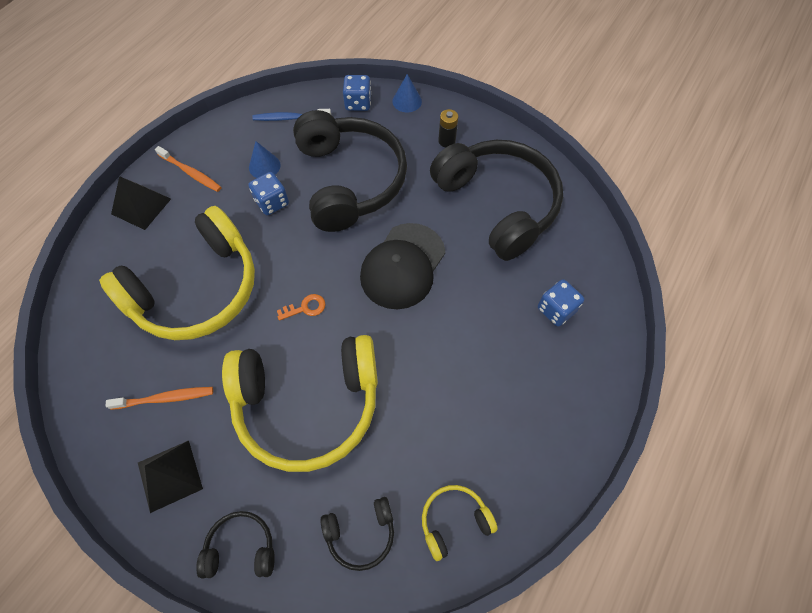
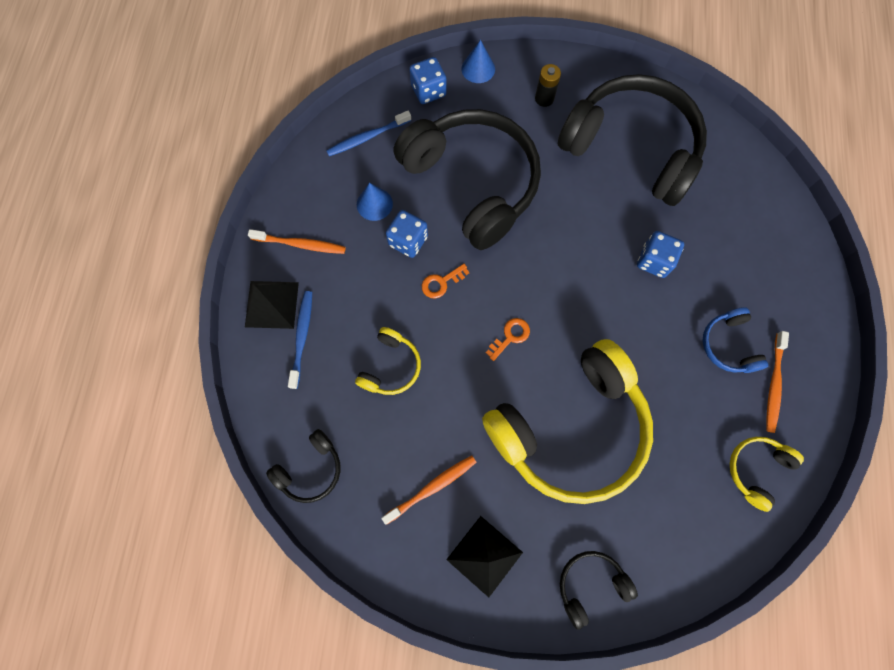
camera: 25 degrees left, 10 degrees up
(146, 239) = (302, 337): none -> blue toothbrush
(196, 289) = (390, 366): yellow headphones -> yellow headphones, size x0.44
(277, 243) = (441, 283): none -> orange key
(361, 533) = (685, 520): black headphones -> black headphones (310, 469)
(403, 266) = (578, 252): black cap -> none
(491, 398) = (728, 345): none -> blue headphones
(514, 452) = (773, 384): none -> orange toothbrush
(556, 310) = (740, 234): blue dice -> blue dice (654, 261)

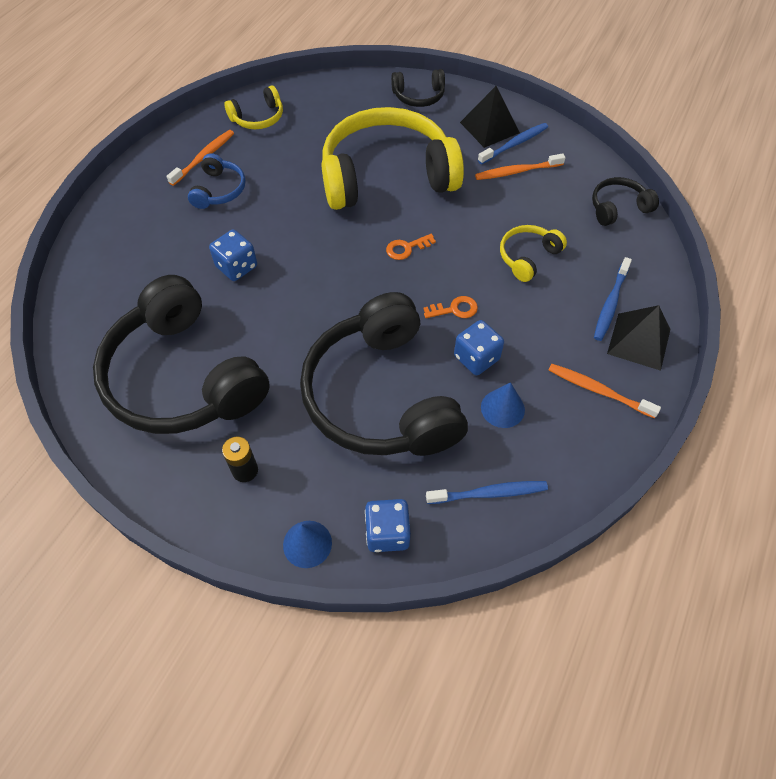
camera: 160 degrees left, 15 degrees down
(446, 535) = (514, 144): none -> blue toothbrush

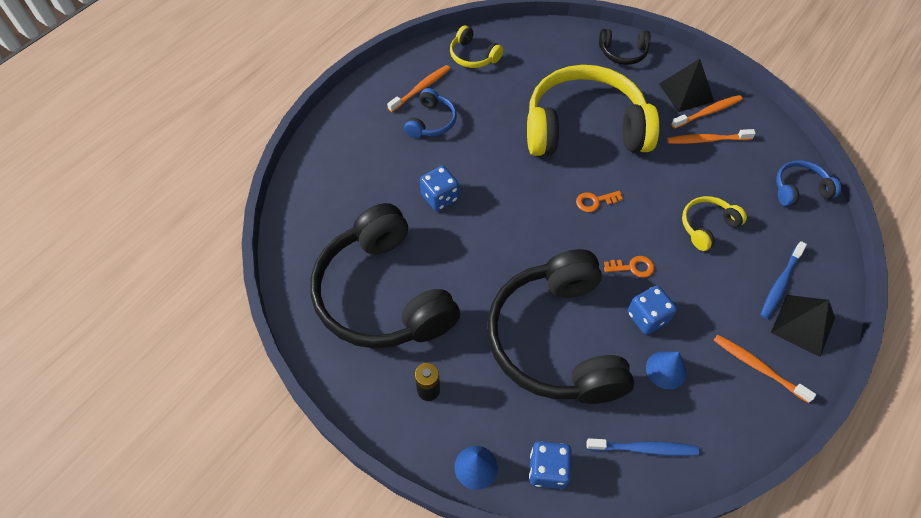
camera: 10 degrees right, 0 degrees up
(258, 118) = (473, 56): yellow headphones -> yellow headphones turned 60 degrees clockwise
(514, 144) = (708, 112): blue toothbrush -> orange toothbrush
(618, 208) = (800, 189): black headphones -> blue headphones

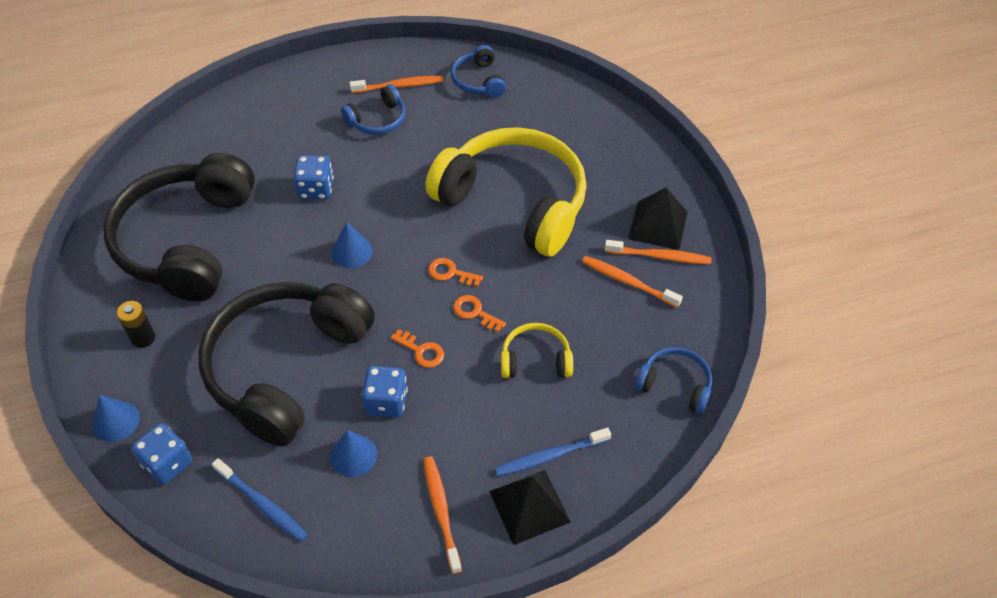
camera: 35 degrees right, 5 degrees down
(473, 56) = (478, 81): yellow headphones -> blue headphones
(514, 227) = (352, 252): none -> blue cone
(623, 53) = (633, 152): black headphones -> none
(638, 219) = (475, 312): none -> orange key

